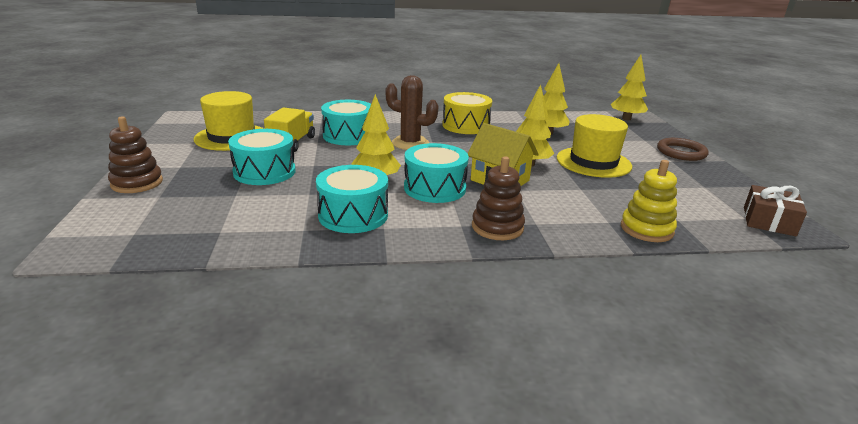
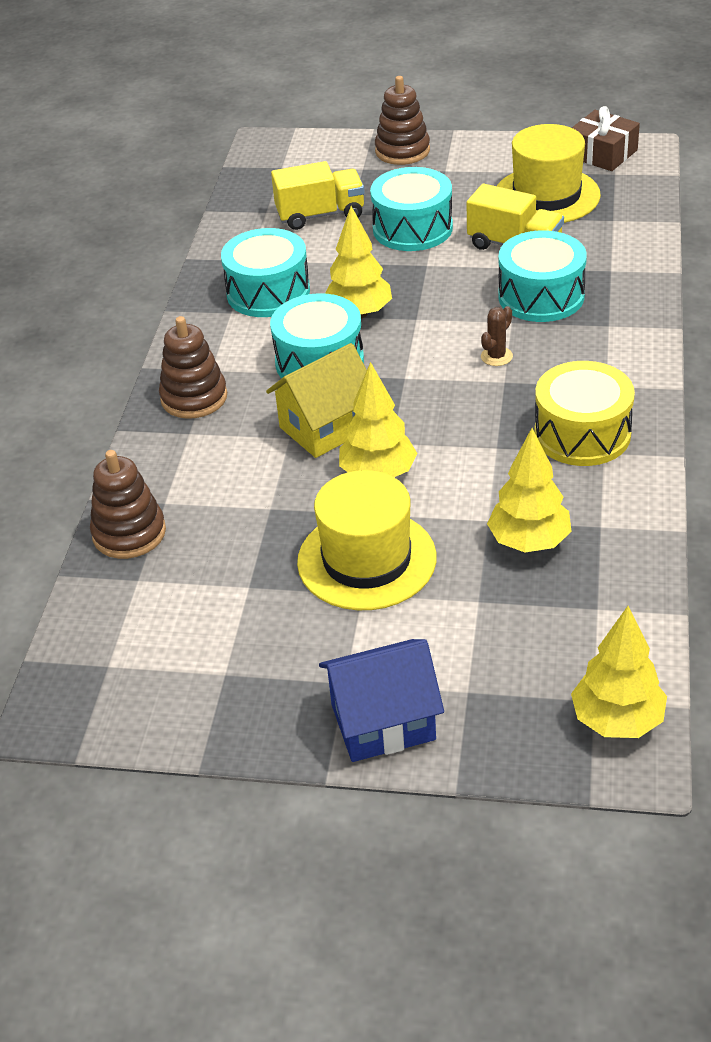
camera: 110 degrees right, 15 degrees up
(234, 206) = (320, 215): none -> yellow truck
(410, 143) = (496, 356): brown cactus -> brown cactus, size x0.50
(646, 229) = (129, 533): yellow stacking toy -> brown stacking toy
(681, 152) = (383, 722): brown ring -> blue house
(769, 221) = (86, 690): brown gift -> brown gift (602, 153)

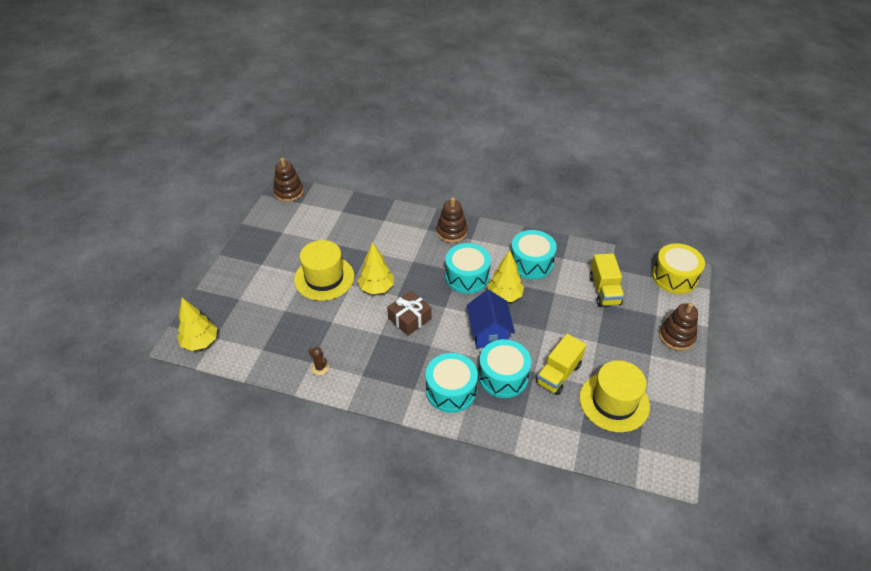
camera: 95 degrees right, 5 degrees up
(129, 533) = (369, 210): brown stacking toy -> brown stacking toy (289, 192)
(326, 427) = (416, 274): yellow house -> none
(383, 722) = (237, 272): blue house -> blue house (489, 332)
(412, 228) = (584, 329): turquoise drum -> turquoise drum (451, 390)
(496, 356) = (452, 346): brown cactus -> brown cactus (320, 368)
(529, 542) = (312, 334): yellow tree -> none
(582, 434) = (378, 369): yellow drum -> yellow drum (674, 277)
(602, 153) = (667, 446): brown gift -> brown gift (409, 318)

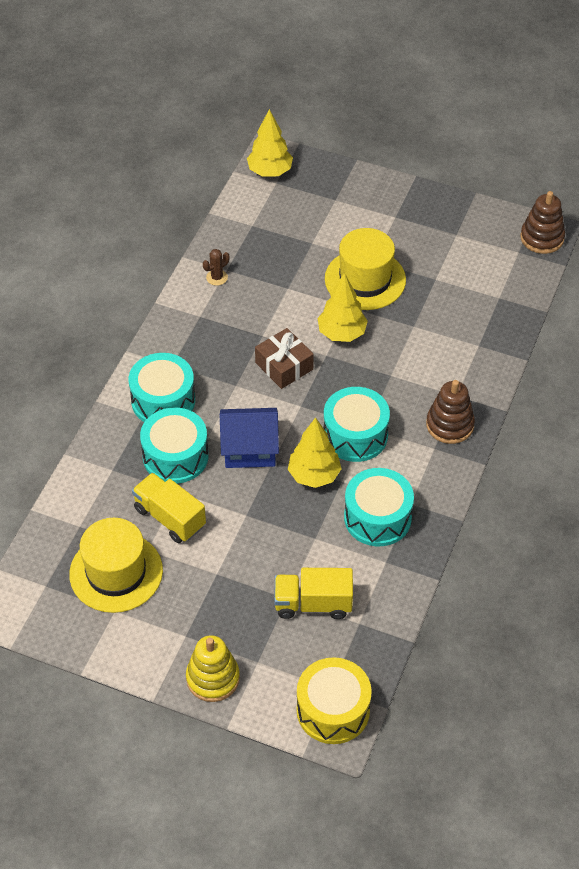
camera: 95 degrees right, 5 degrees up
(676, 336) = (213, 678): brown stacking toy -> yellow stacking toy

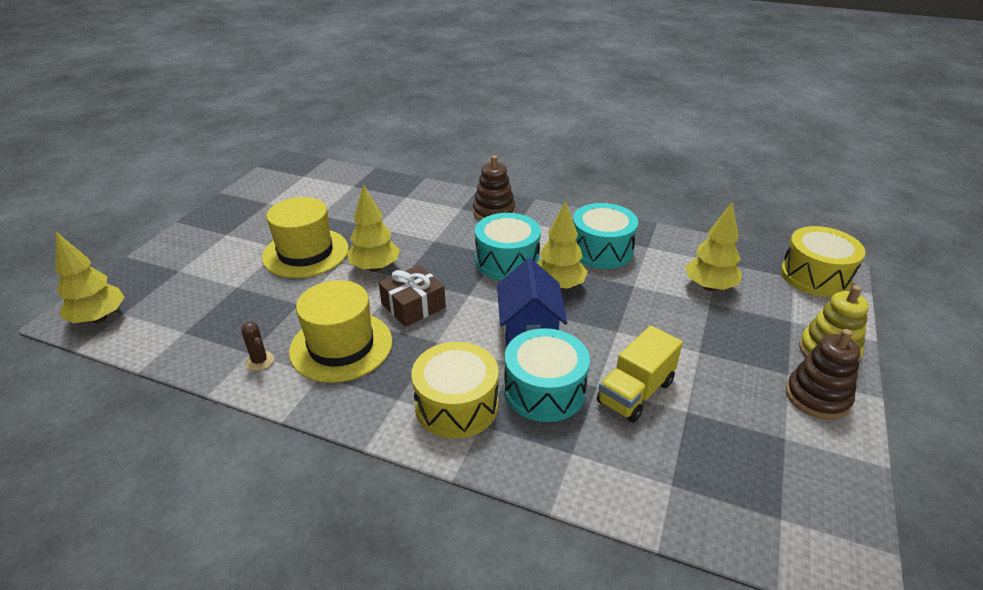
camera: 90 degrees left, 15 degrees down
(116, 572) = (730, 440): yellow hat -> yellow hat (341, 346)
(163, 401) = (456, 405): turquoise drum -> yellow drum
(313, 604) = (709, 287): yellow truck -> yellow tree
(542, 238) = (292, 165): brown stacking toy -> brown stacking toy (817, 397)

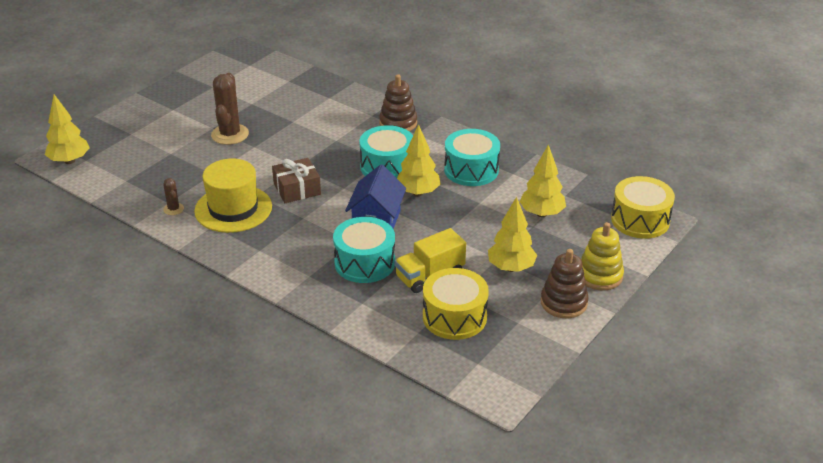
camera: 15 degrees right, 0 degrees up
(305, 253) = (230, 134): yellow hat -> brown cactus
(375, 268) = (279, 155): yellow tree -> yellow tree (511, 268)
(456, 405) = (298, 261): yellow drum -> yellow drum (454, 317)

